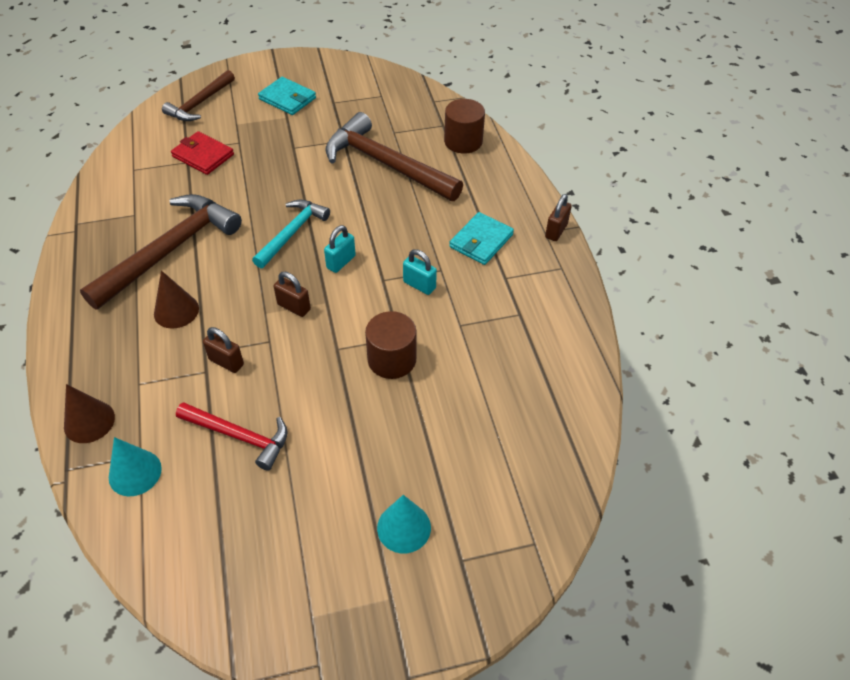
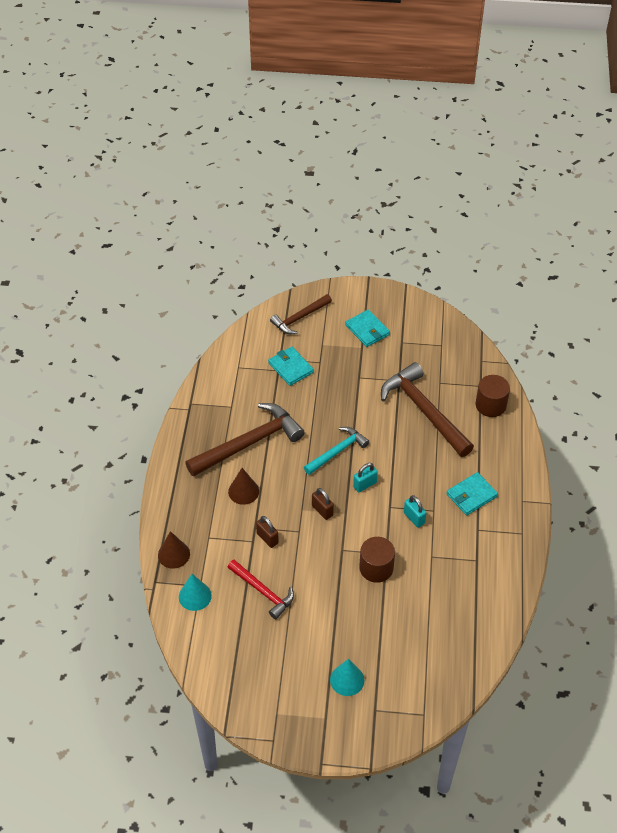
camera: 20 degrees right, 0 degrees up
(203, 155) = (290, 368): red wallet -> turquoise wallet
(556, 231) = (531, 502): brown padlock -> none

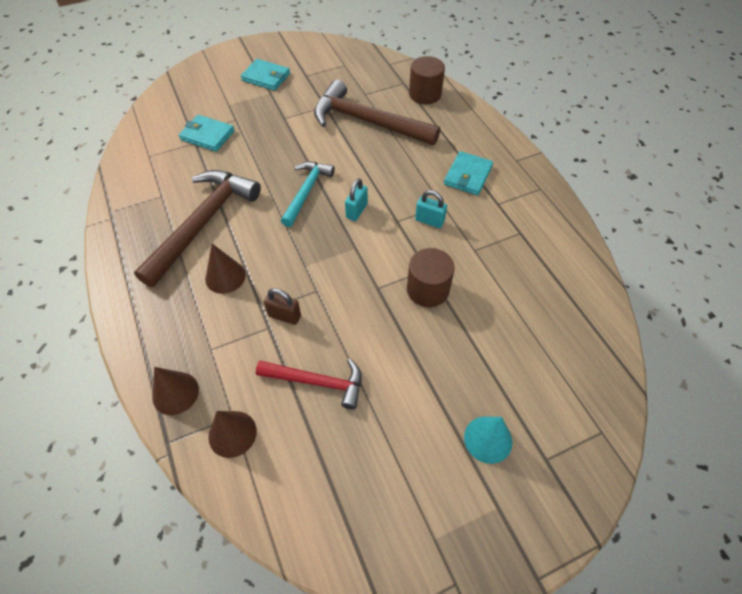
camera: 30 degrees left, 5 degrees up
(195, 596) = (232, 434): turquoise cone -> brown cone
(299, 318) = (191, 91): brown hammer -> none
(322, 510) = (328, 257): brown padlock -> none

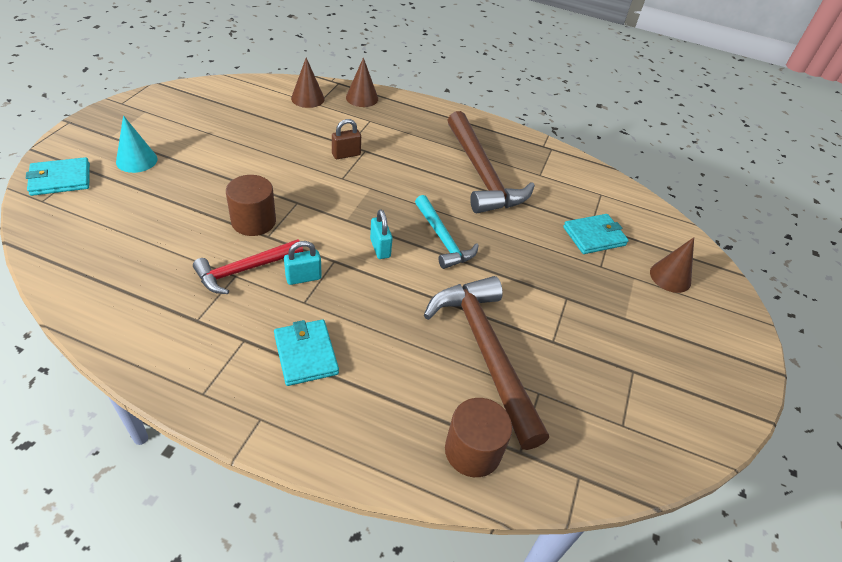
camera: 130 degrees right, 10 degrees down
(225, 277) = (416, 154): brown cone -> brown cone (670, 277)
(266, 77) = (661, 335): turquoise wallet -> turquoise wallet (60, 179)
(317, 382) = (283, 136): red hammer -> red hammer (244, 270)
(367, 121) = (486, 352): brown hammer -> brown hammer turned 90 degrees counterclockwise

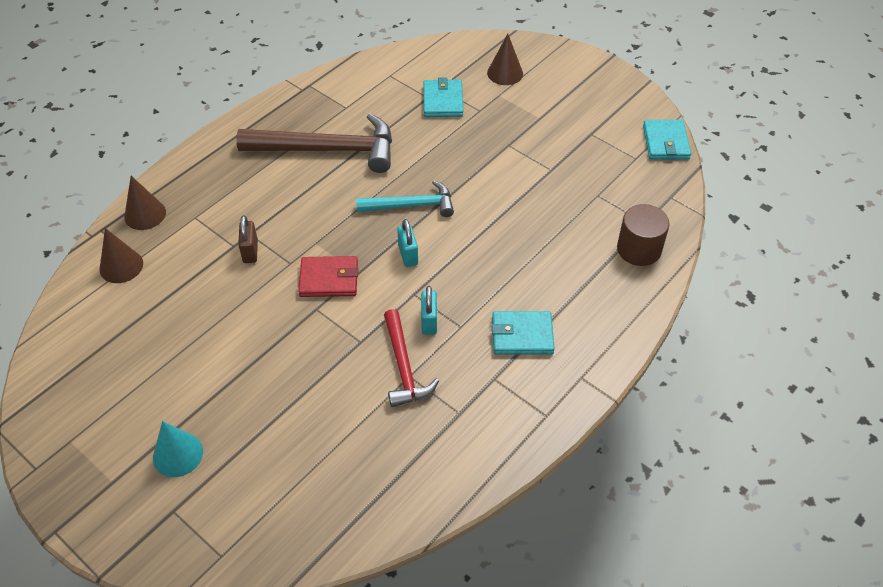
camera: 65 degrees left, 5 degrees up
(60, 179) = (184, 537): turquoise wallet -> turquoise wallet (665, 142)
(253, 221) = (333, 350): brown cylinder -> none
(332, 203) = (329, 279): none -> red wallet
(380, 248) = (408, 255): turquoise padlock -> turquoise padlock turned 75 degrees clockwise
(486, 352) = (551, 214): brown hammer -> none

